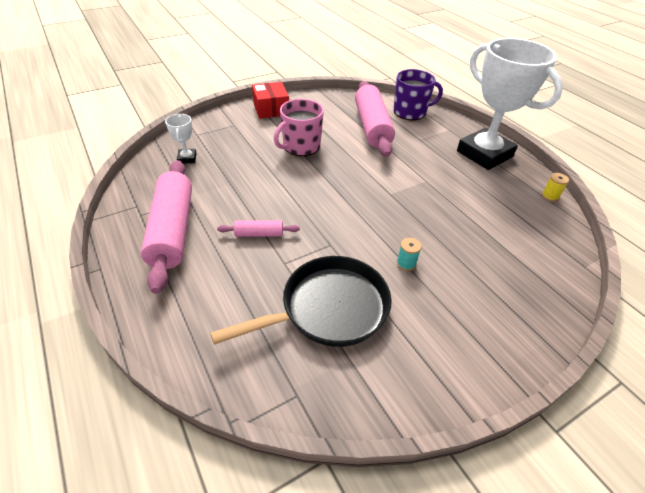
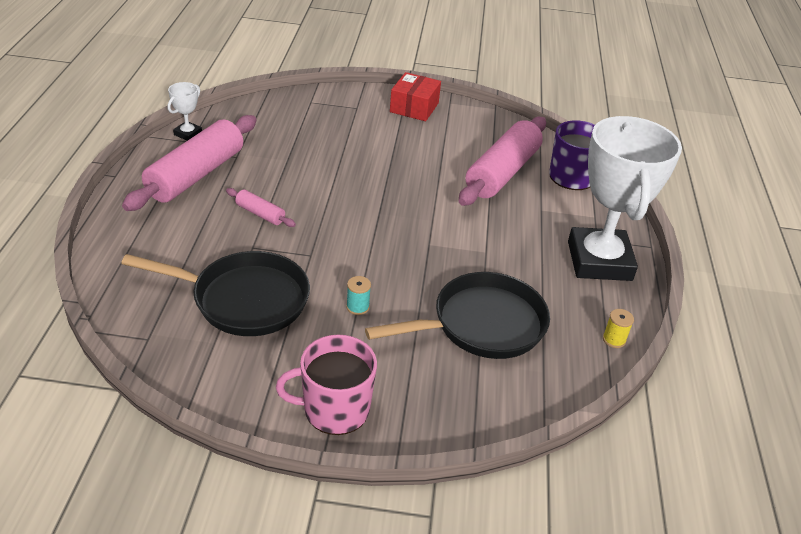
camera: 35 degrees right, 5 degrees down
(187, 158) = (276, 120): white trophy -> white trophy (188, 134)
(301, 146) = (397, 157): pink mug -> pink mug (334, 409)
(484, 229) = (481, 325): none -> black pan

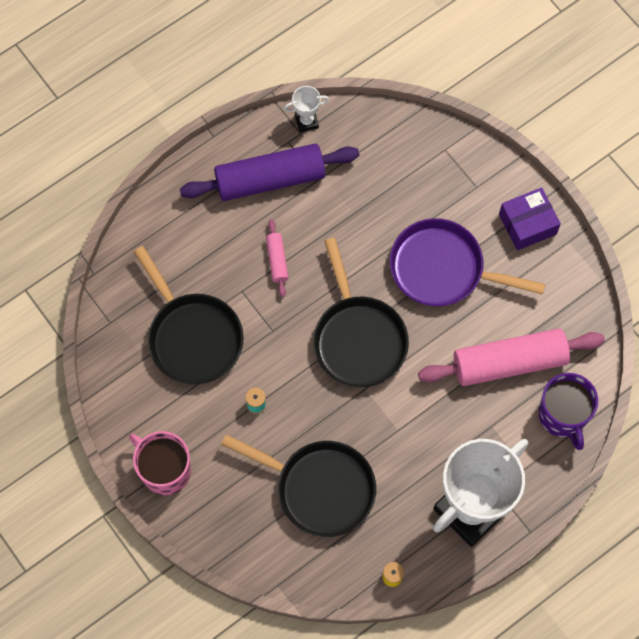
camera: 50 degrees right, 30 degrees up
(196, 175) = (270, 179): pink rolling pin -> purple rolling pin
(384, 220) = (358, 338): none -> black pan
(391, 153) = (443, 269): none -> purple pan
(414, 107) = (527, 224): red box -> purple box

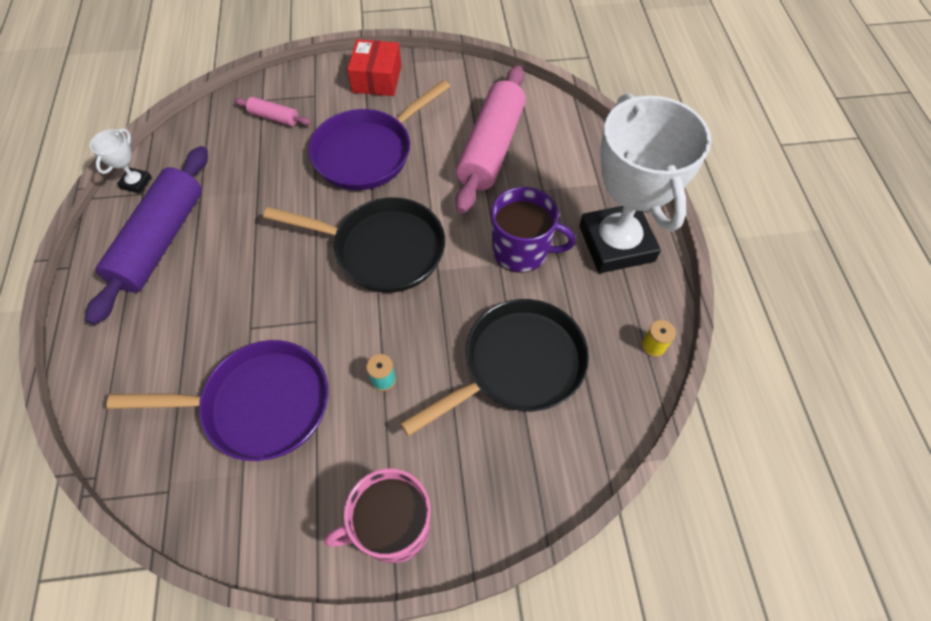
camera: 60 degrees left, 10 degrees down
(192, 336) = (259, 405): black pan -> purple pan
(277, 260) = (246, 278): pink rolling pin -> pink rolling pin (274, 117)
(527, 224) = (377, 79): purple box -> red box
(563, 415) = (565, 135): purple mug -> purple mug (521, 250)

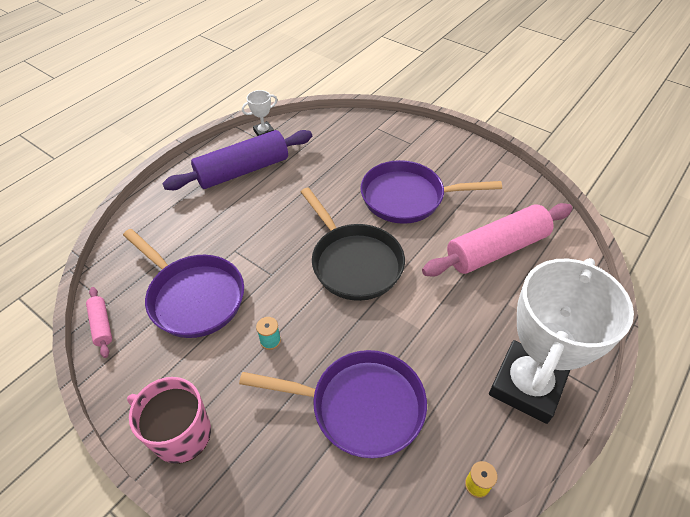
camera: 45 degrees right, 10 degrees down
(274, 117) = (373, 142): pink rolling pin -> pink rolling pin (102, 325)
(377, 79) = (461, 156): red box -> none
(517, 365) = (360, 406): black pan -> purple pan
(521, 250) = (446, 333): purple mug -> none

